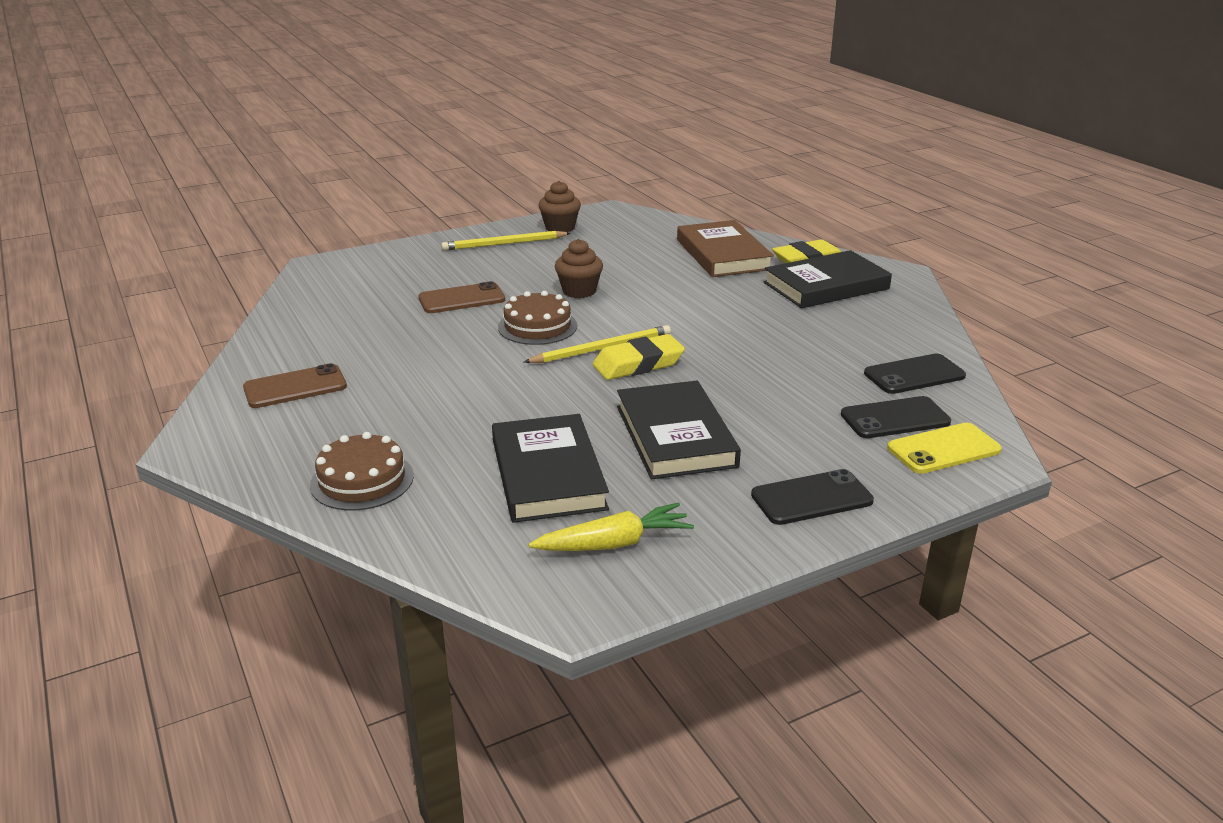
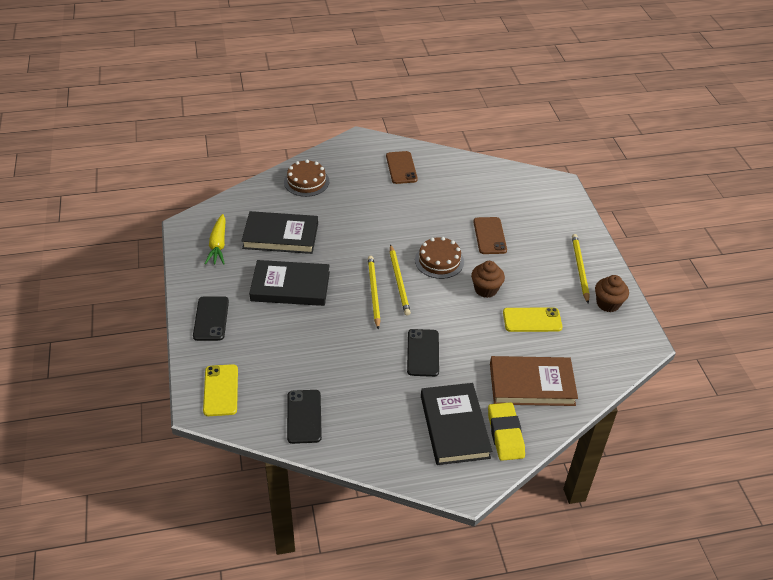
camera: 105 degrees right, 15 degrees up
(618, 262) = (532, 320): none -> yellow phone
(638, 364) = (373, 292): yellow eraser -> yellow pencil
(895, 418) = (261, 383): black phone -> black phone (423, 353)

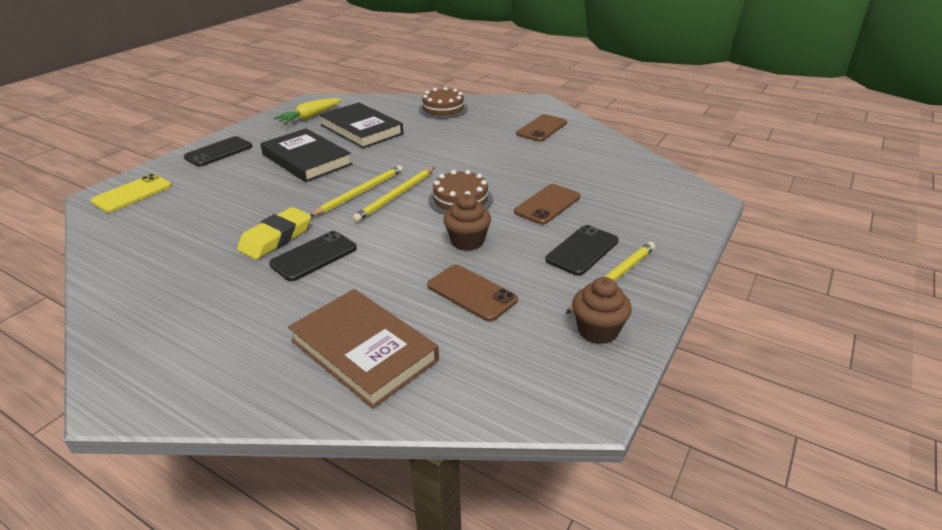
camera: 45 degrees right, 10 degrees down
(304, 416) = (138, 243): black phone -> black phone (582, 250)
(454, 426) = (220, 333): black book -> none
(505, 434) = (248, 378): yellow eraser -> yellow eraser (276, 238)
(532, 320) = (471, 293): yellow phone -> brown phone

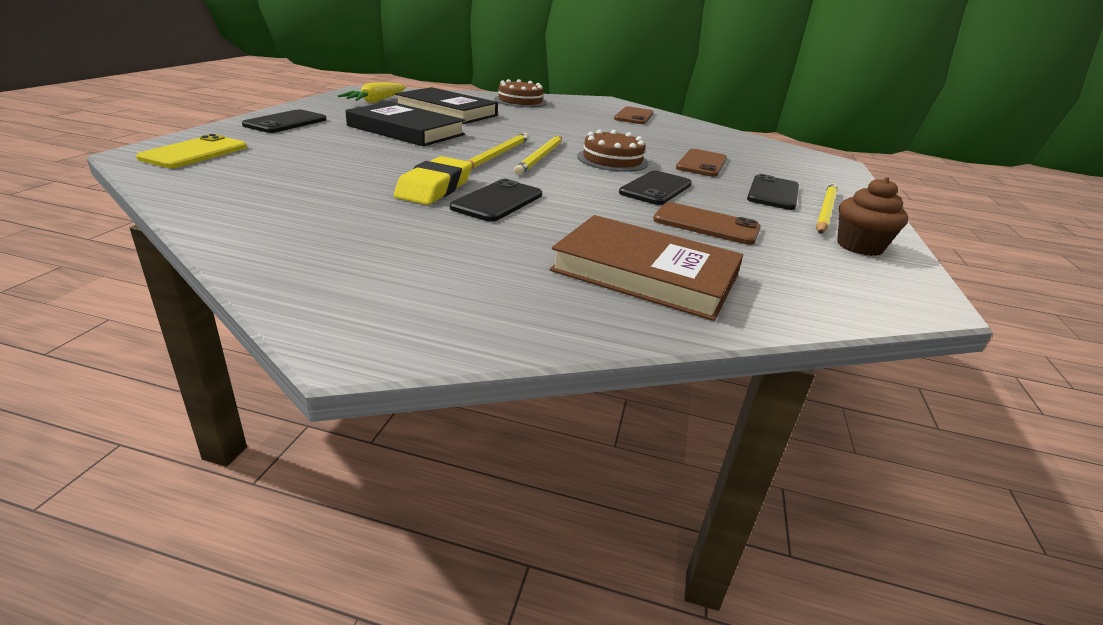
camera: 20 degrees left, 5 degrees down
(467, 241) = (655, 188): brown cupcake -> black phone

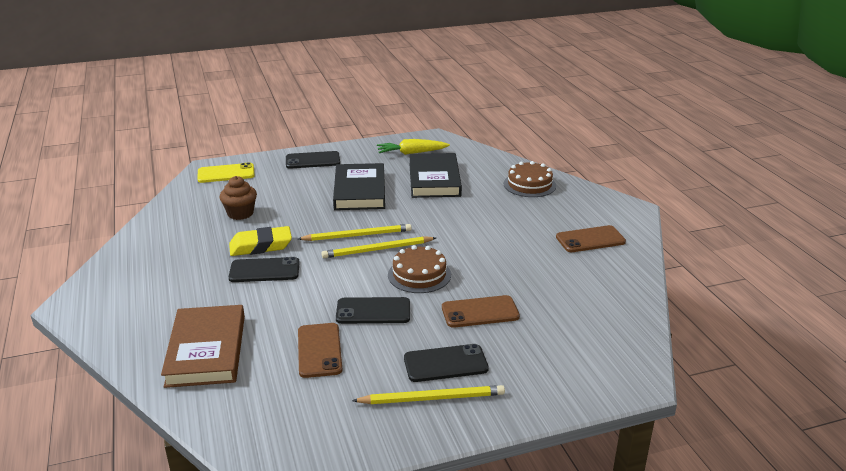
camera: 60 degrees right, 0 degrees up
(859, 246) = (358, 427): brown cupcake -> brown cupcake (240, 213)

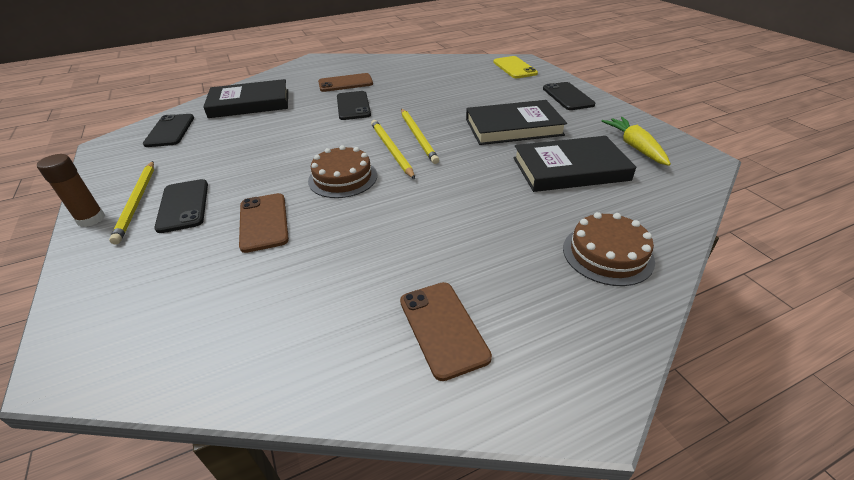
camera: 85 degrees right, 10 degrees up
(206, 350) = (250, 103): brown book -> black book
(240, 213) = (445, 84): brown cupcake -> none
(261, 246) = (392, 99): yellow eraser -> none
(319, 350) = (232, 142): brown phone -> brown phone (345, 83)
(373, 311) = (282, 159): black phone -> black phone (170, 131)
(458, 425) = (91, 219): none -> brown glue stick

